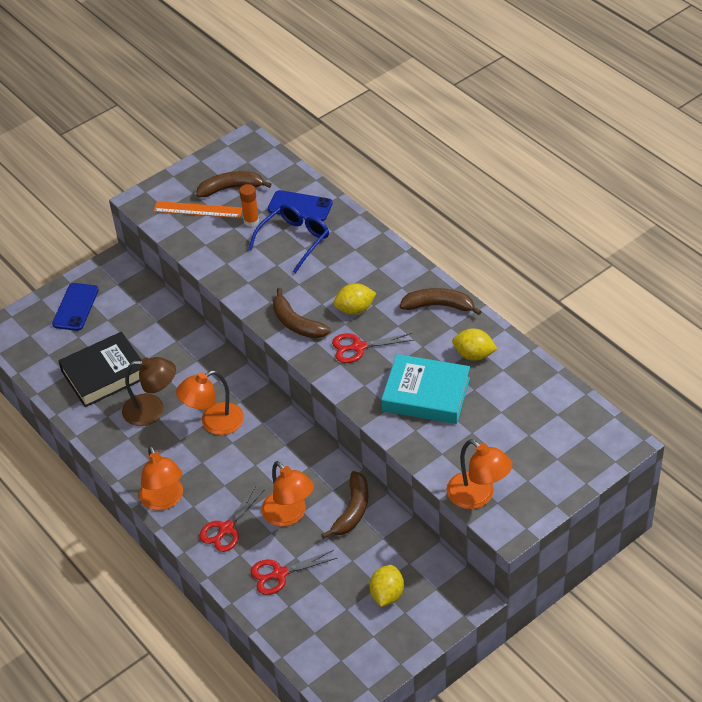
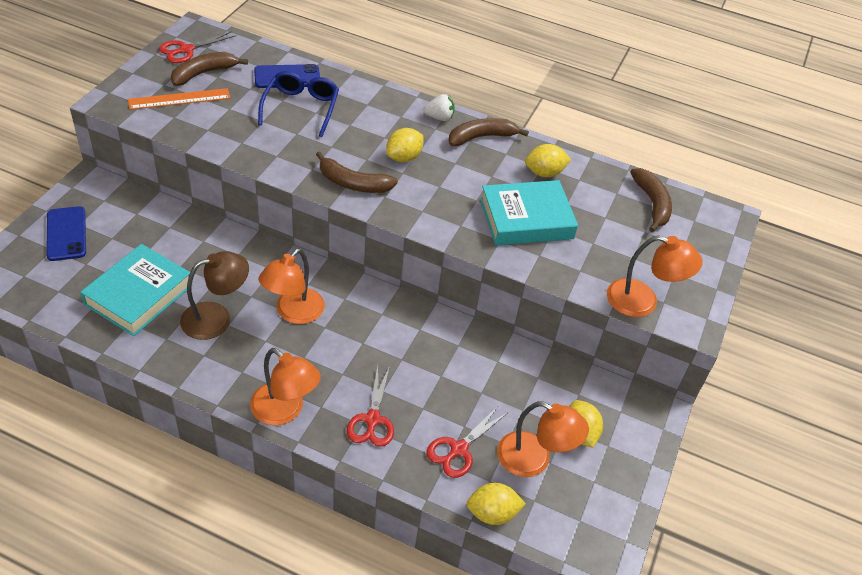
camera: 35 degrees left, 0 degrees up
(104, 374) = (139, 295): black book -> turquoise book
(251, 221) = (244, 99): orange glue stick -> none
(275, 630) = (492, 513): none -> yellow lemon
(289, 515) = (430, 384): orange lamp -> orange lamp (534, 459)
(352, 510) = (491, 359): brown banana -> brown banana (652, 204)
(358, 347) = (431, 191): red scissors -> red scissors (186, 50)
(412, 277) = (439, 118): none -> white strawberry

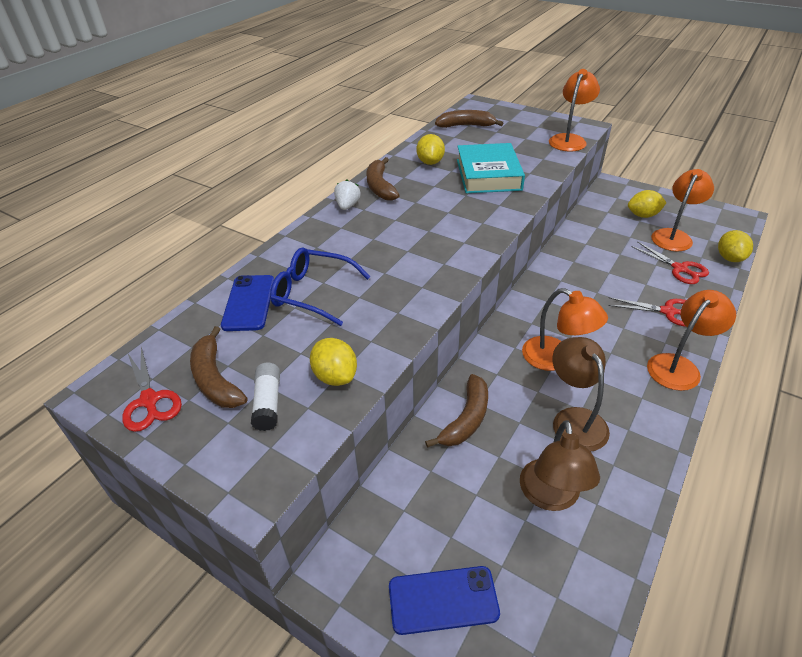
camera: 75 degrees left, 5 degrees down
(139, 295) = (551, 497): turquoise book -> brown lamp
(179, 99) = (268, 403): orange ruler -> white glue stick
(353, 183) = (445, 260): brown banana -> brown banana (466, 419)
(404, 157) = (406, 228): yellow lemon -> yellow lemon (335, 376)

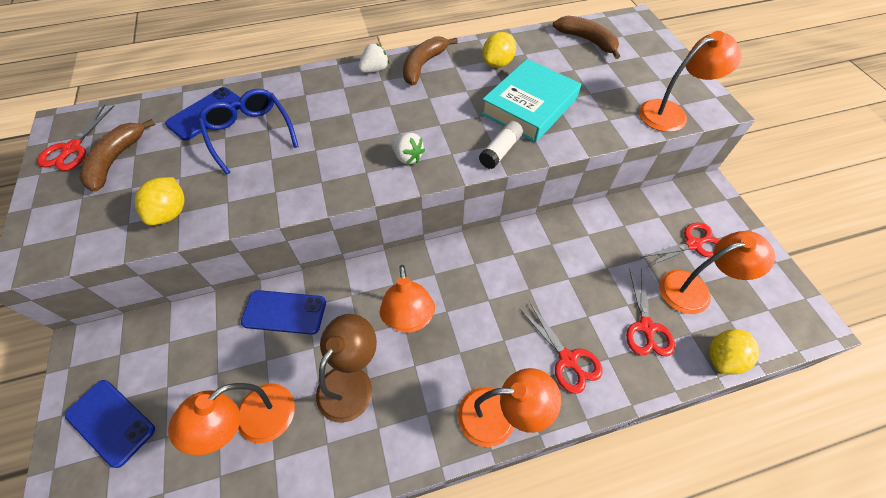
camera: 40 degrees right, 15 degrees up
(268, 403) = (115, 201): white glue stick -> white glue stick (500, 151)
(458, 240) = (407, 157): none -> white strawberry
(466, 419) = (284, 312): brown banana -> blue phone
(551, 497) = (254, 422): brown lamp -> orange lamp
(643, 215) = (693, 244): yellow lemon -> red scissors

